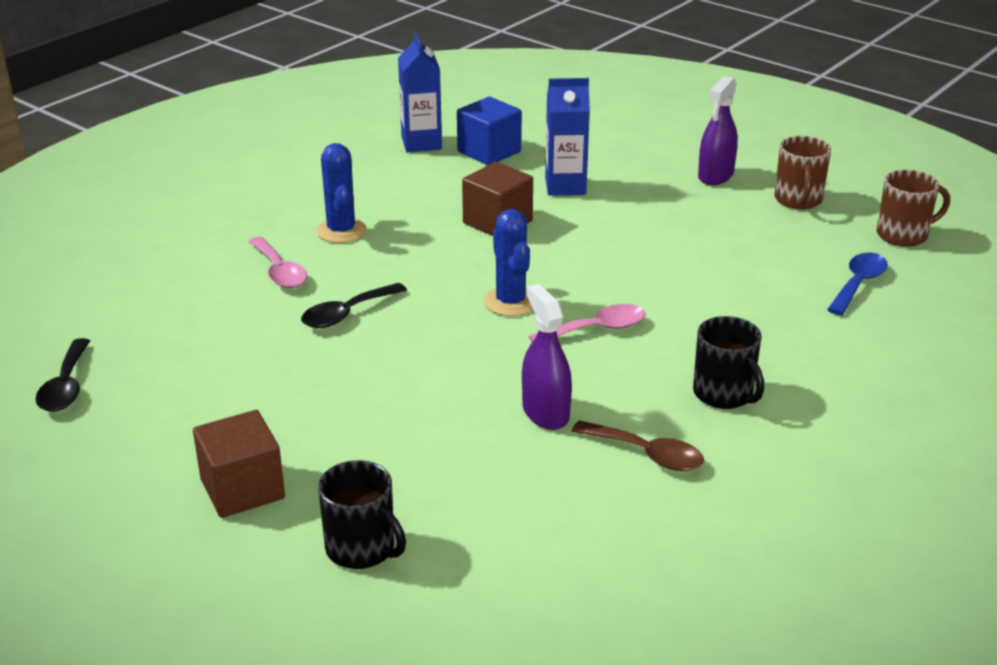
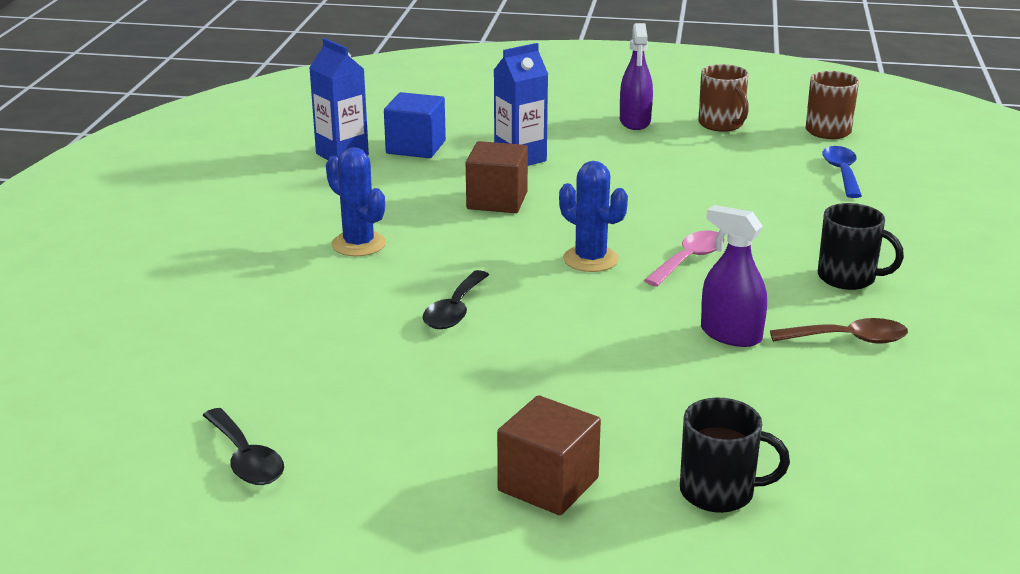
camera: 30 degrees left, 5 degrees down
(279, 271) = (341, 294): pink spoon -> none

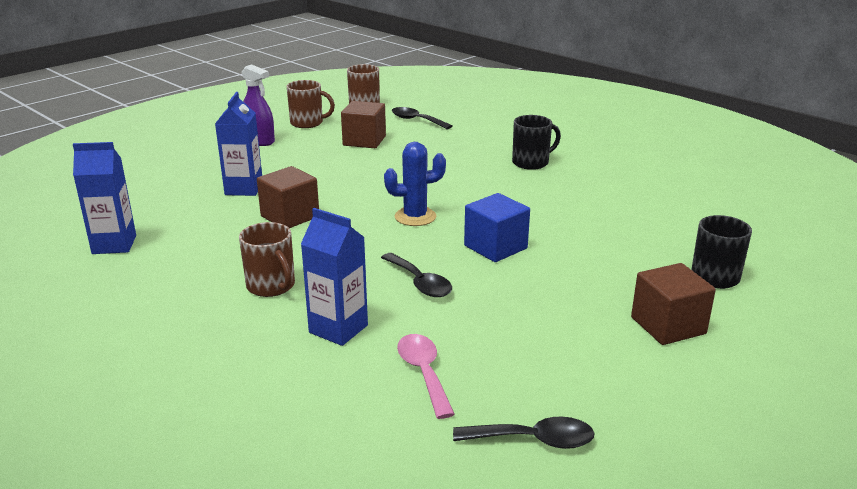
camera: 55 degrees left, 0 degrees up
(324, 301) = (338, 329): none -> blue carton
(358, 244) = (271, 286): blue cactus -> brown mug
(416, 147) = (158, 215): blue cube -> blue cube (495, 247)
(689, 260) = (456, 191): pink spoon -> pink spoon (424, 373)
(730, 167) = (364, 141): none -> brown cube
(730, 334) = (555, 212): purple spray bottle -> none
(842, 172) = (416, 120): blue spoon -> black spoon
(848, 339) = (594, 186): brown spoon -> none

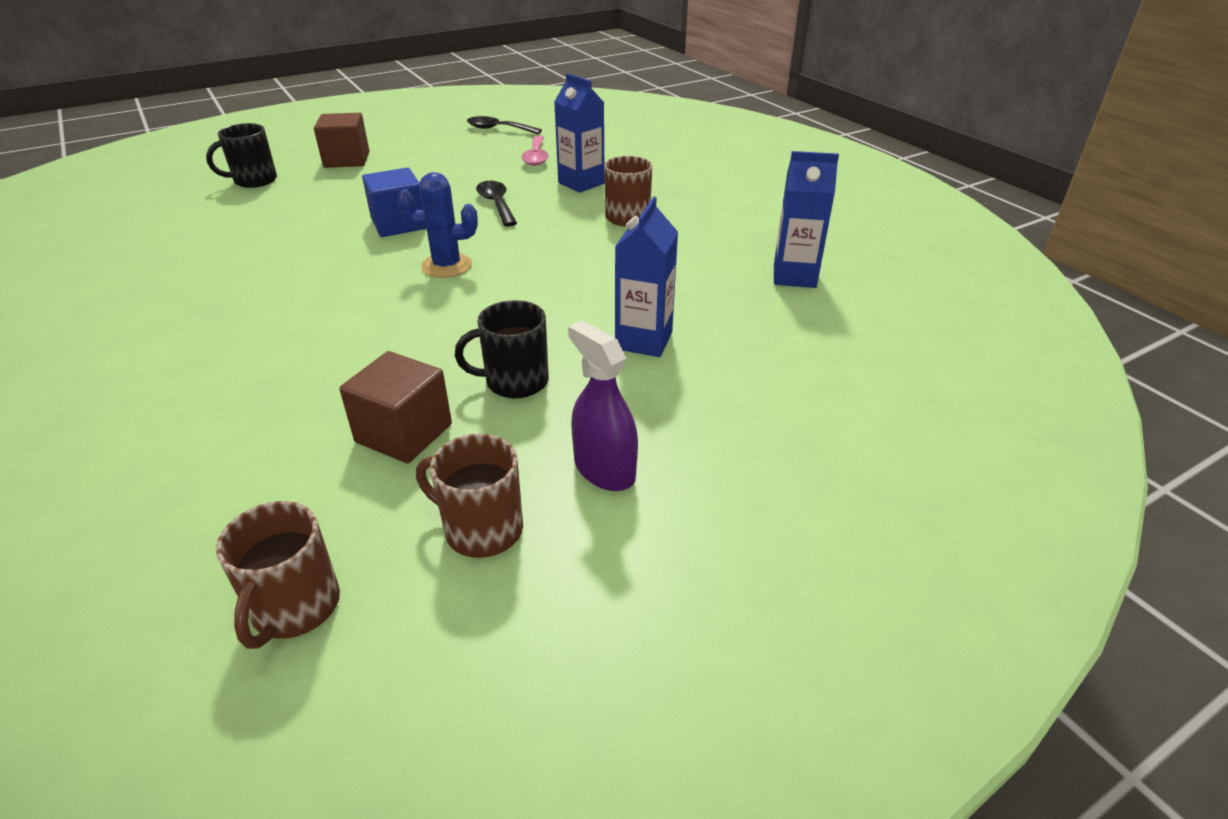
camera: 165 degrees left, 10 degrees up
(290, 216) = (590, 286): brown cube -> none
(416, 120) = (244, 493): black spoon -> none
(531, 162) = (203, 330): black mug -> black mug (515, 381)

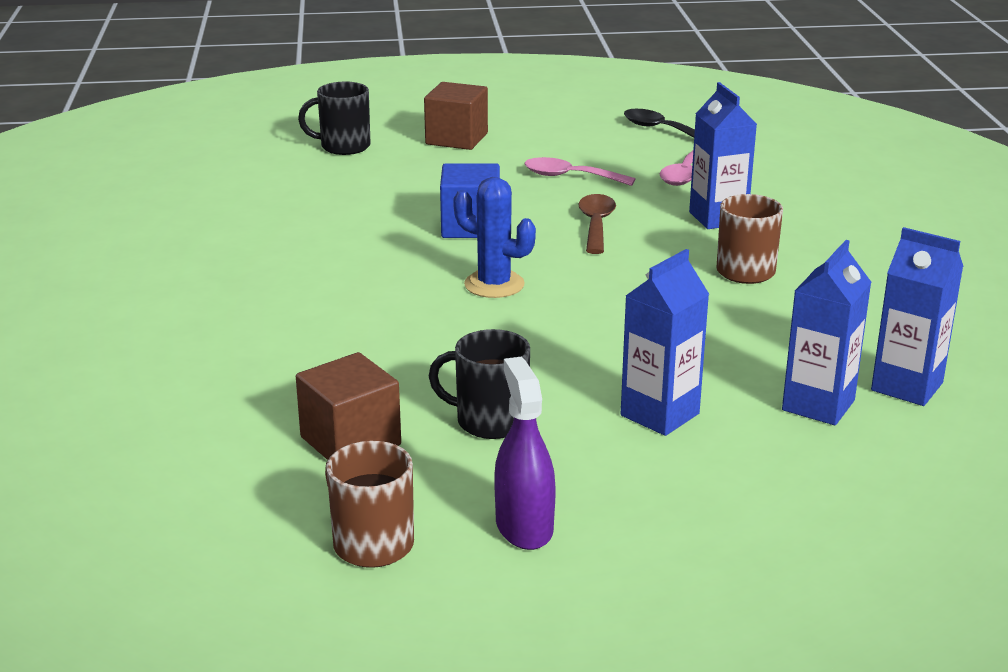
camera: 25 degrees right, 10 degrees down
(295, 607) = (179, 556): brown mug -> none
(454, 173) = (570, 177): none -> pink spoon
(496, 204) = (596, 224): black spoon -> brown spoon
(748, 304) = (818, 405): none -> blue carton

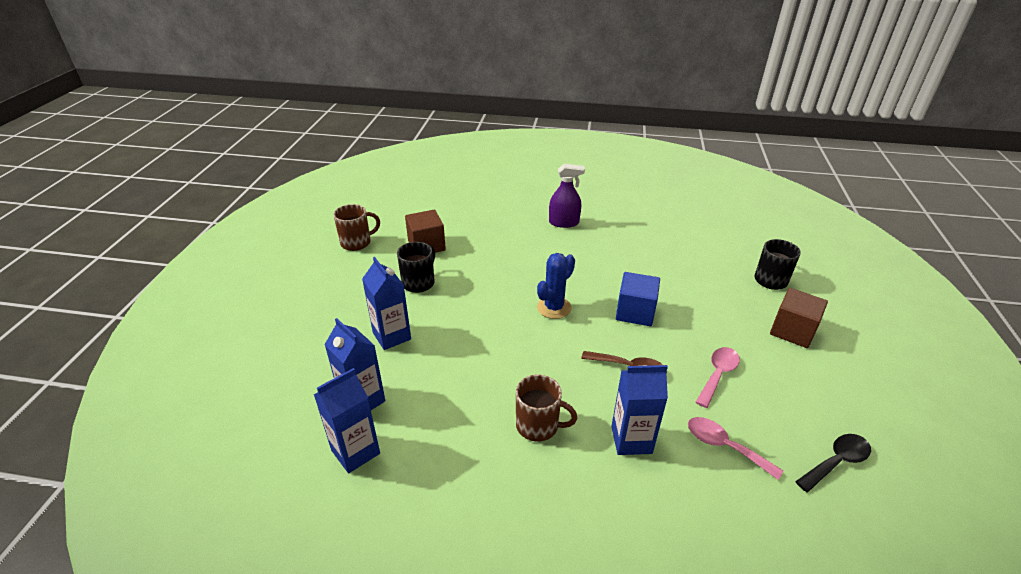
camera: 105 degrees right, 10 degrees up
(524, 527) = (339, 278): purple spray bottle -> purple spray bottle (564, 222)

